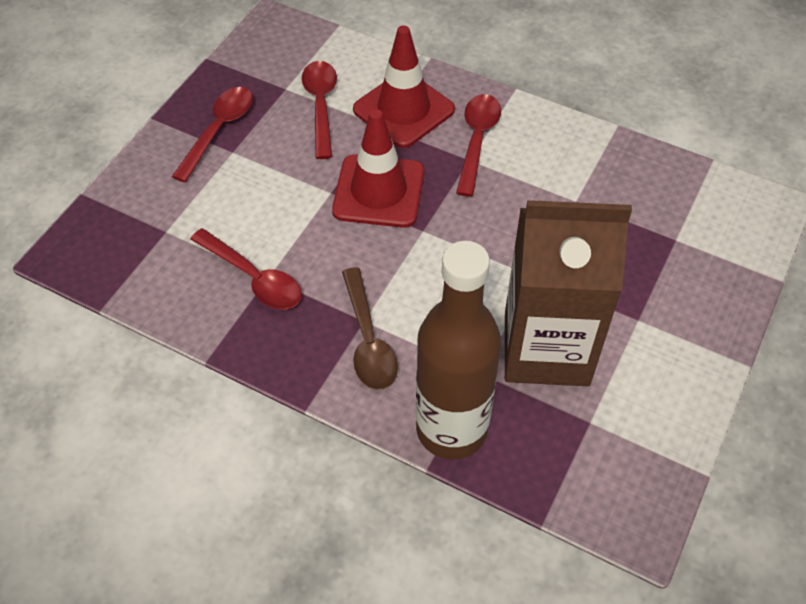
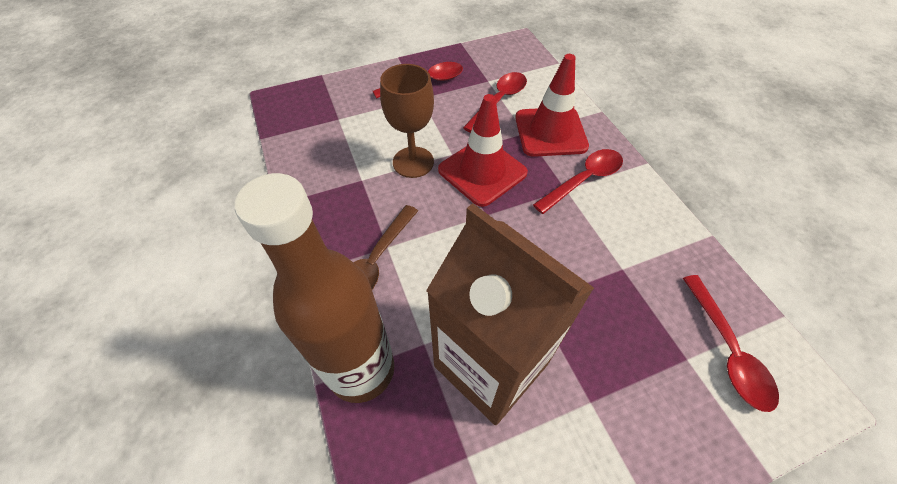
camera: 40 degrees right, 0 degrees up
(253, 278) = (353, 174): red spoon -> red spoon (727, 350)
(301, 225) = (413, 162): none -> brown goblet

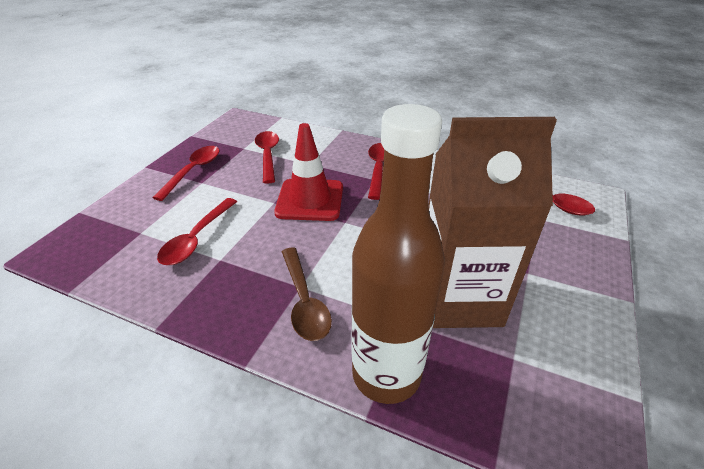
camera: 45 degrees left, 15 degrees down
(365, 149) = (197, 238): none -> red spoon
(413, 162) = (250, 223): brown goblet -> none
(550, 132) = (326, 155): red traffic cone -> none

